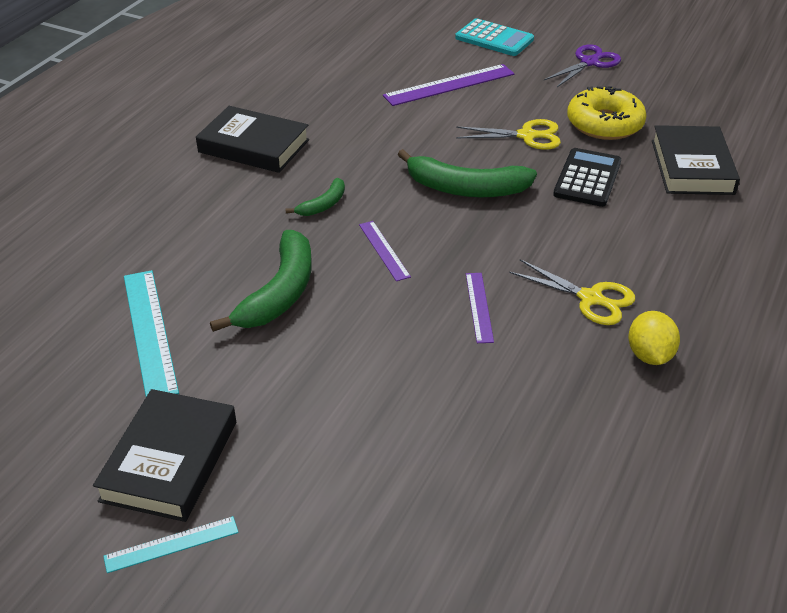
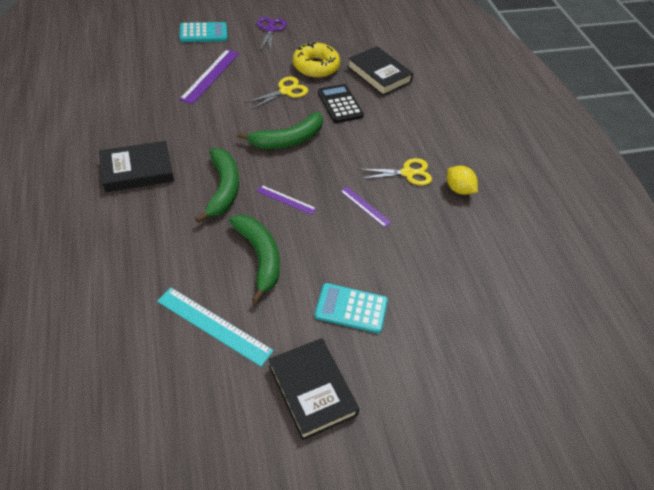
camera: 45 degrees left, 10 degrees up
(171, 544) = (364, 432): turquoise ruler -> none
(320, 406) = (351, 308): none -> turquoise calculator
(323, 205) = (223, 189): green banana -> green banana, size x1.92

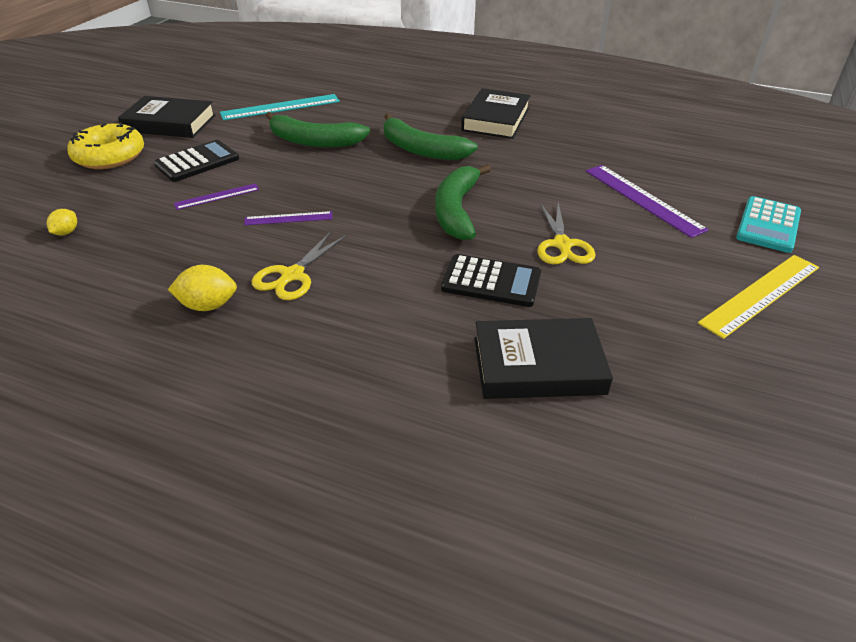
camera: 130 degrees right, 10 degrees down
(270, 29) = (760, 294): purple scissors -> yellow ruler
(286, 200) = (363, 176): purple ruler -> purple ruler (217, 196)
(316, 66) = (611, 299): yellow donut -> yellow donut (109, 156)
(351, 308) = (197, 162): turquoise calculator -> black calculator
(486, 306) = (66, 232): none -> yellow lemon

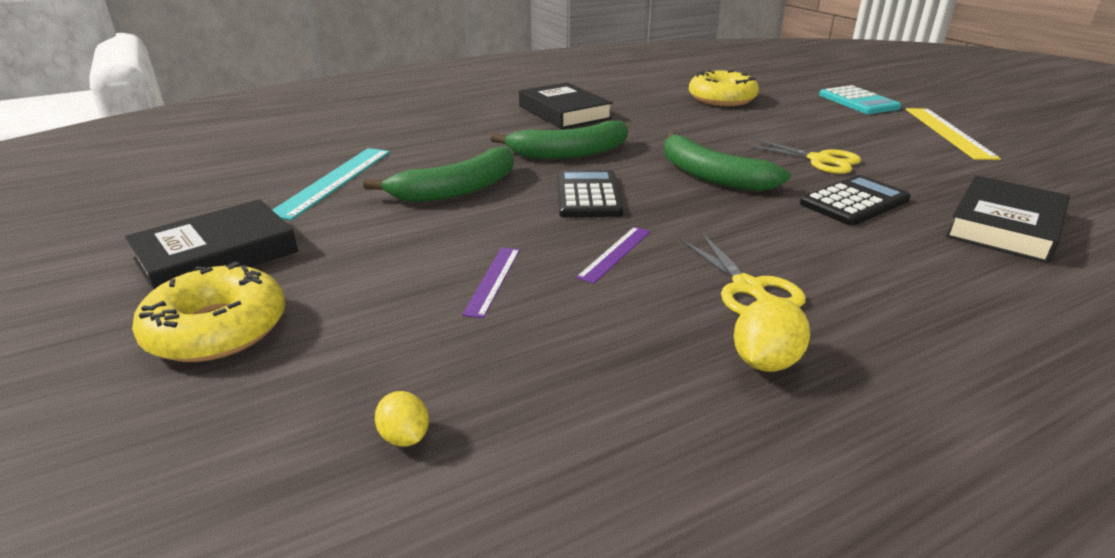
camera: 50 degrees left, 10 degrees down
(197, 162) = (374, 267): black calculator -> black calculator (588, 195)
(642, 199) = (778, 117): purple ruler -> none
(643, 162) = (722, 99): none -> yellow donut

